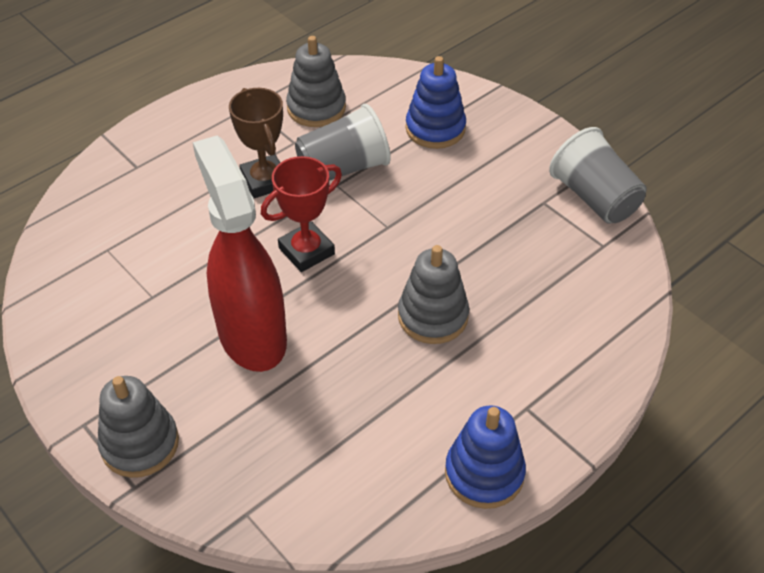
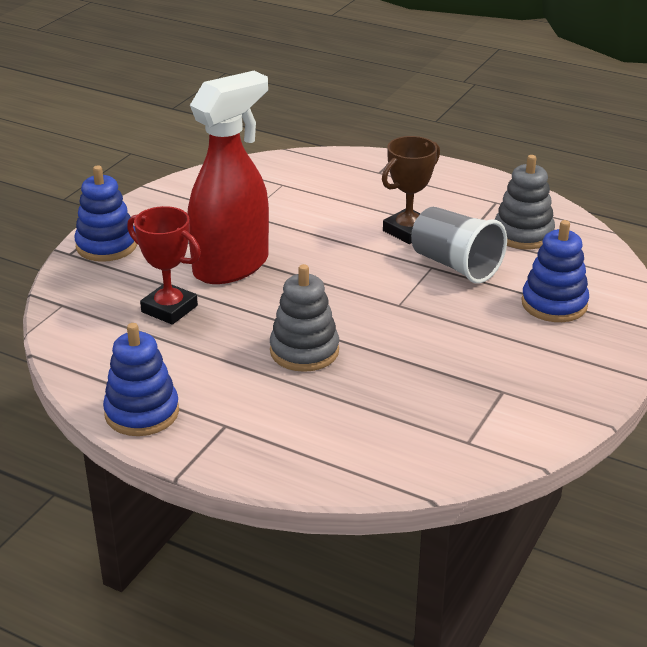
camera: 70 degrees right, 15 degrees down
(140, 444) = (106, 246): grey stacking toy -> blue stacking toy
(306, 251) = (339, 270): red trophy -> red trophy (169, 309)
(594, 198) = (536, 425): grey cup -> none

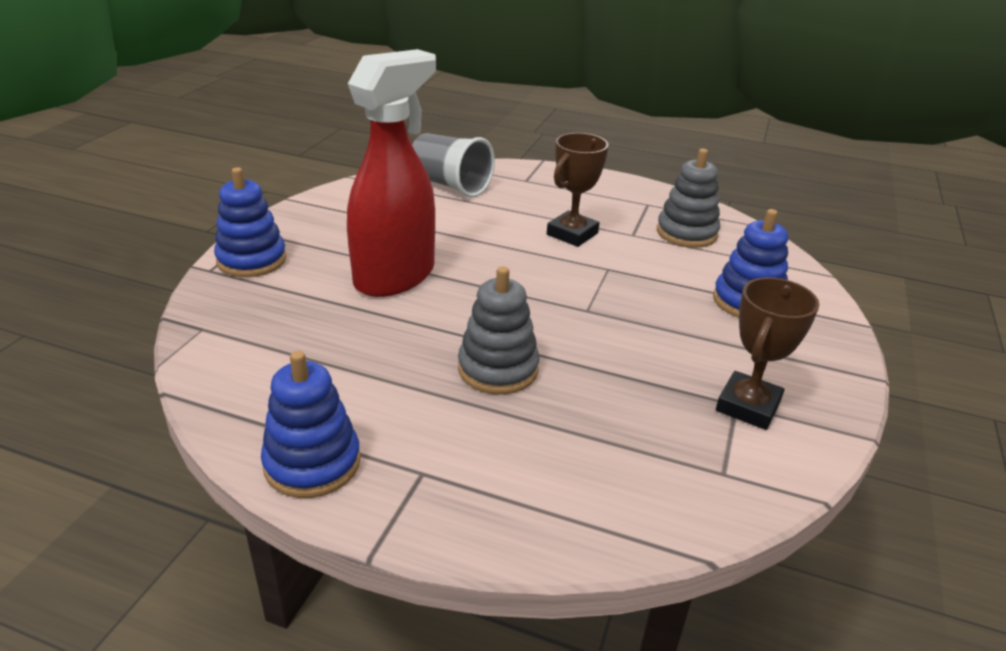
camera: 10 degrees left, 0 degrees up
(169, 309) = (331, 327): red trophy -> none
(455, 265) = (631, 266): grey cup -> grey cup (450, 185)
(512, 393) = (748, 406): none -> brown trophy

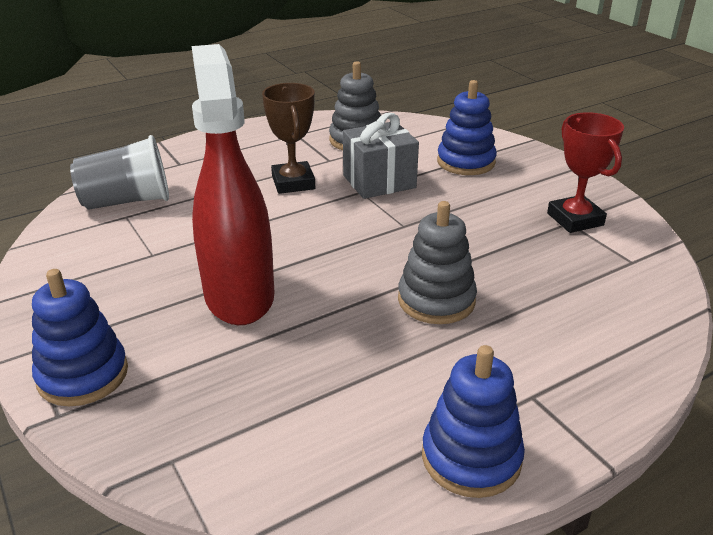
camera: 50 degrees left, 0 degrees up
(637, 271) = (379, 181): none -> grey gift
(748, 406) = (575, 219): brown trophy -> red trophy

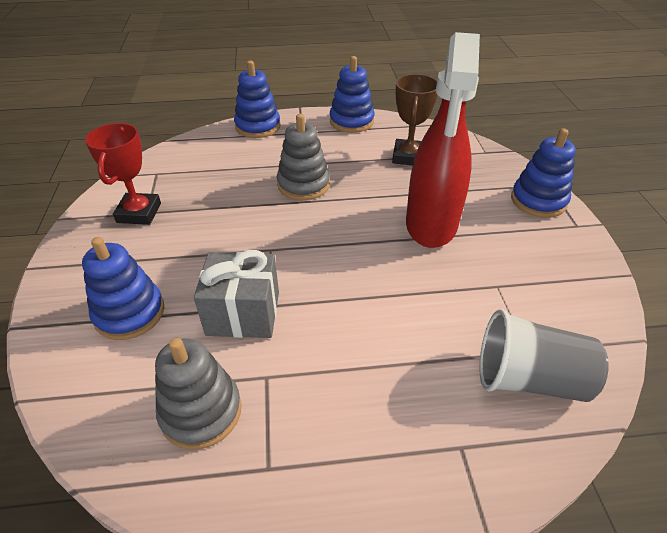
camera: 155 degrees left, 10 degrees up
(293, 183) = (331, 345): brown trophy -> brown trophy (408, 156)
(618, 382) = (258, 126): none -> blue stacking toy

